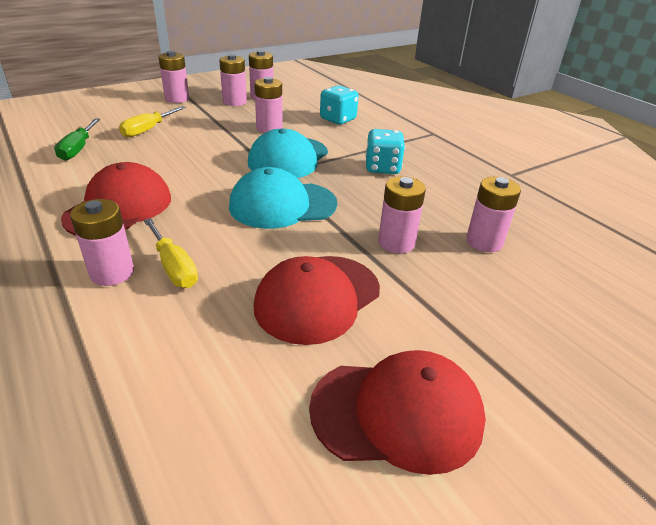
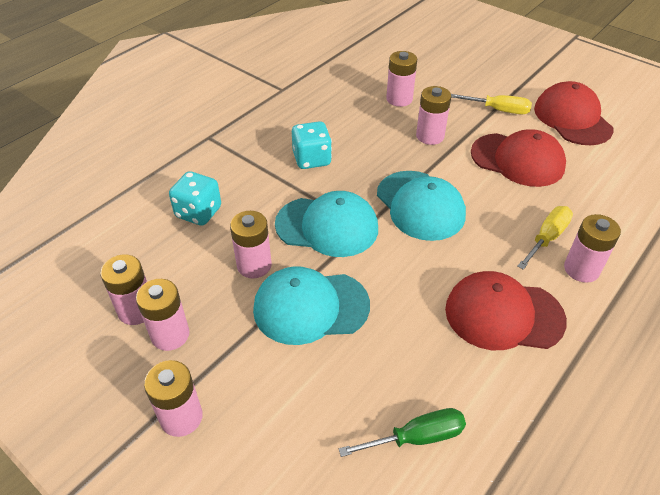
camera: 105 degrees left, 10 degrees up
(148, 130) = (318, 390): yellow screwdriver -> yellow screwdriver (498, 110)
(213, 138) = (310, 307): none -> turquoise cap

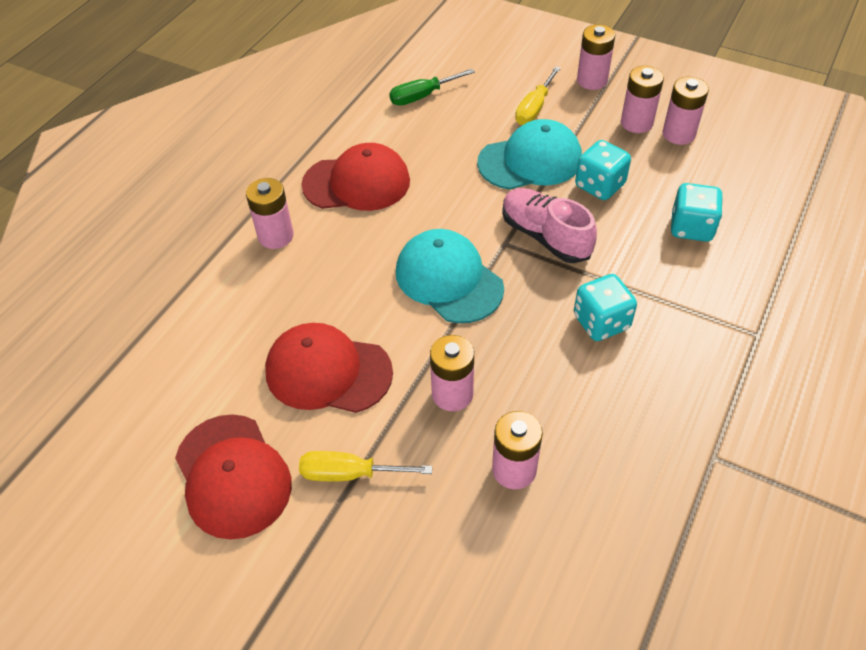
camera: 170 degrees right, 5 degrees up
(254, 265) = (599, 186): pink battery -> turquoise dice
(327, 226) = (545, 236): turquoise cap -> pink shoe
(547, 238) = (305, 264): yellow screwdriver -> yellow screwdriver (534, 108)

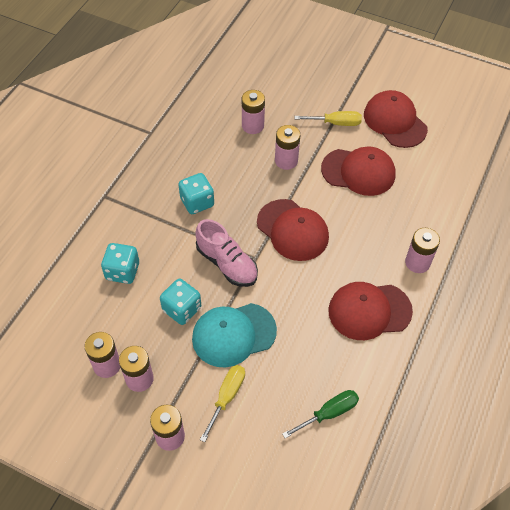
camera: 175 degrees right, 5 degrees up
(448, 279) = (292, 230): turquoise cap -> red cap

